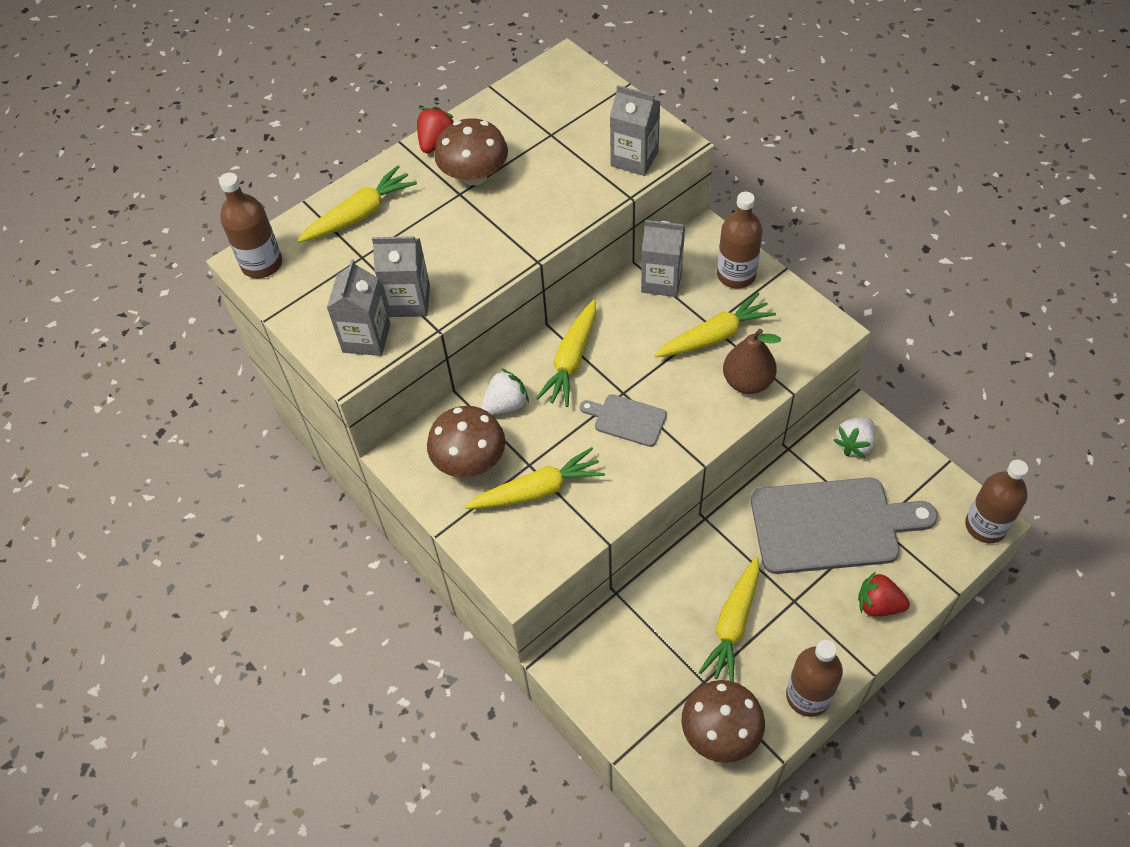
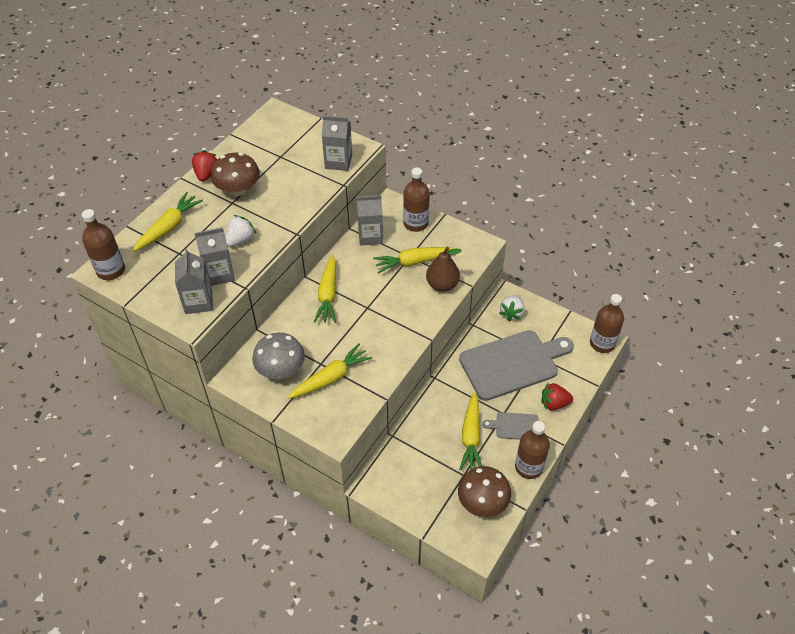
camera: 20 degrees left, 5 degrees down
(469, 460) = (281, 369): brown mushroom -> grey mushroom
(505, 405) = (294, 330): white strawberry -> white strawberry (240, 240)
(627, 419) = (374, 323): grey cutting board -> grey cutting board (514, 426)
(714, 336) = (413, 262): yellow carrot -> yellow carrot turned 150 degrees counterclockwise

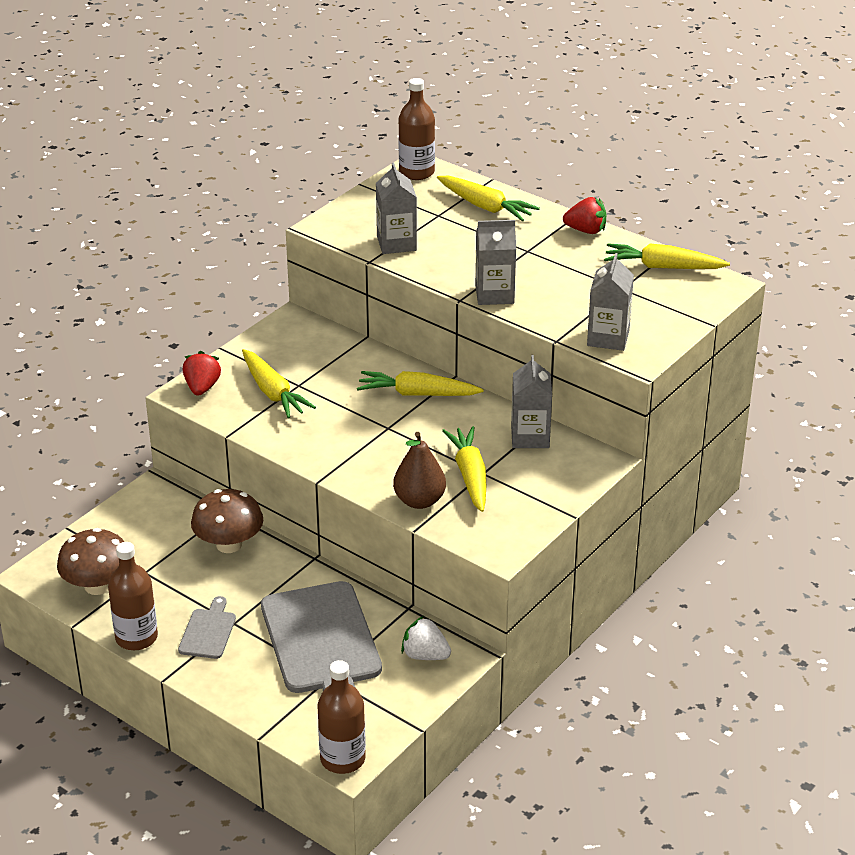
camera: 95 degrees right, 15 degrees down
(198, 302) = (352, 230): grey carton -> grey carton (494, 294)
(238, 190) = (552, 255): brown mushroom -> brown mushroom (229, 544)
(240, 240) = (454, 257): white strawberry -> none
(281, 369) = (296, 354): grey mushroom -> none
(416, 223) = (554, 483): brown bottle -> none
(471, 436) = (204, 585): yellow carrot -> yellow carrot (663, 267)
(554, 403) = (237, 680): red strawberry -> red strawberry (202, 387)

